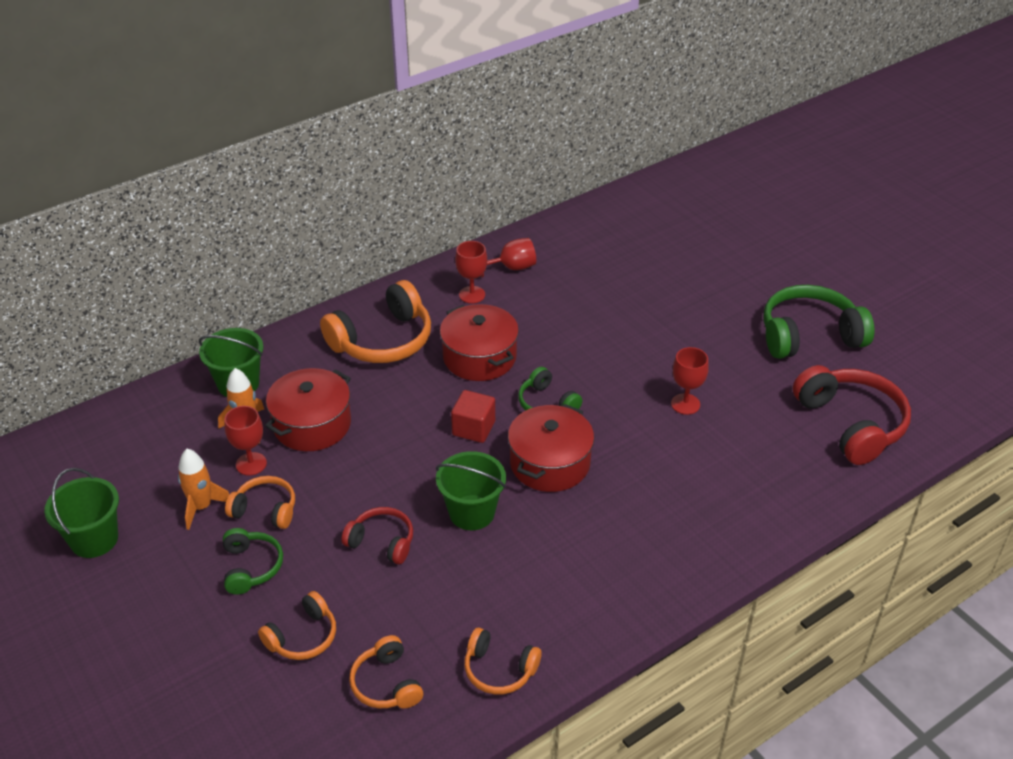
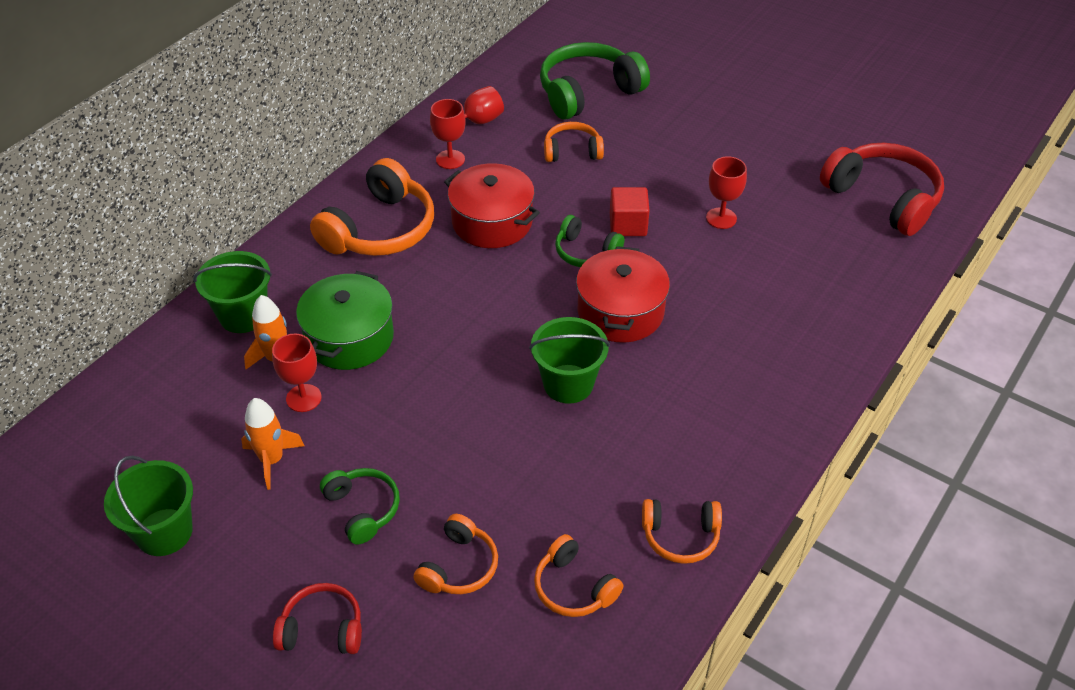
camera: 20 degrees left, 5 degrees up
(265, 510) = (346, 443): orange headphones -> orange headphones (572, 151)
(312, 424) = (349, 338): red pot -> green pot
(382, 542) = (491, 441): red headphones -> red headphones (322, 629)
(473, 428) = (524, 297): red cube -> red cube (628, 225)
(809, 336) = (801, 123): green headphones -> green headphones (588, 92)

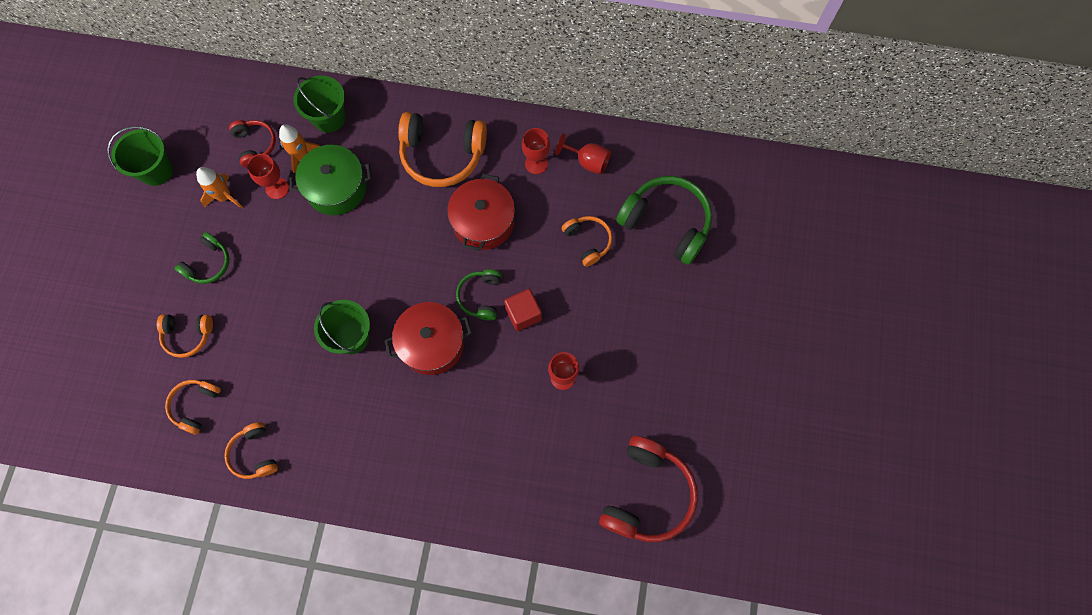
camera: 65 degrees right, 25 degrees up
(322, 629) = (123, 284): red headphones -> red headphones (255, 145)

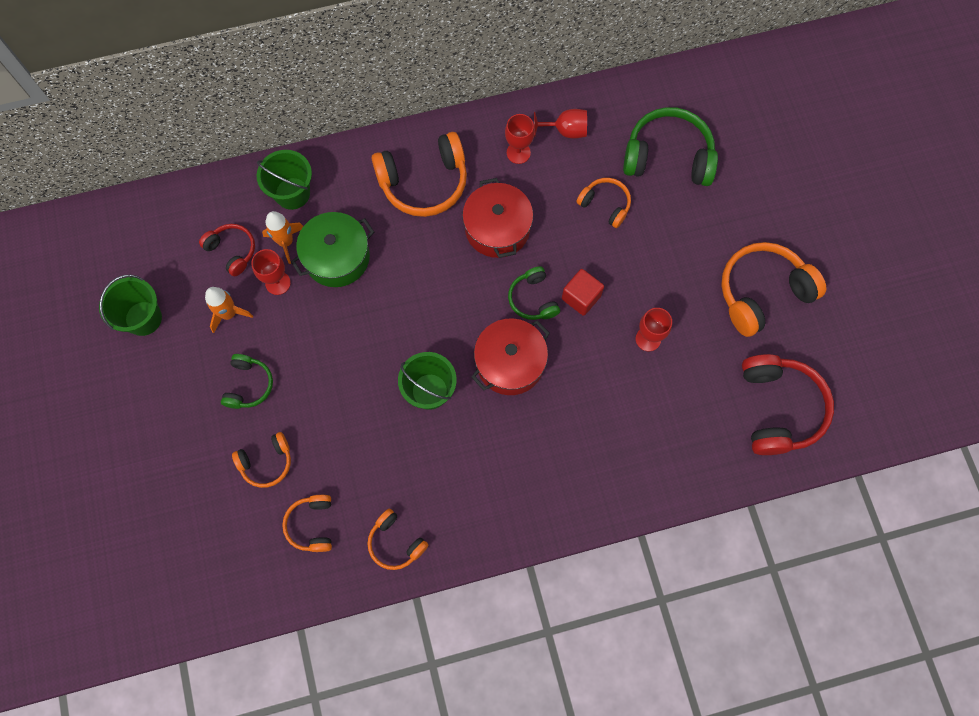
camera: 25 degrees left, 0 degrees up
(687, 382) = (762, 293): none -> orange headphones

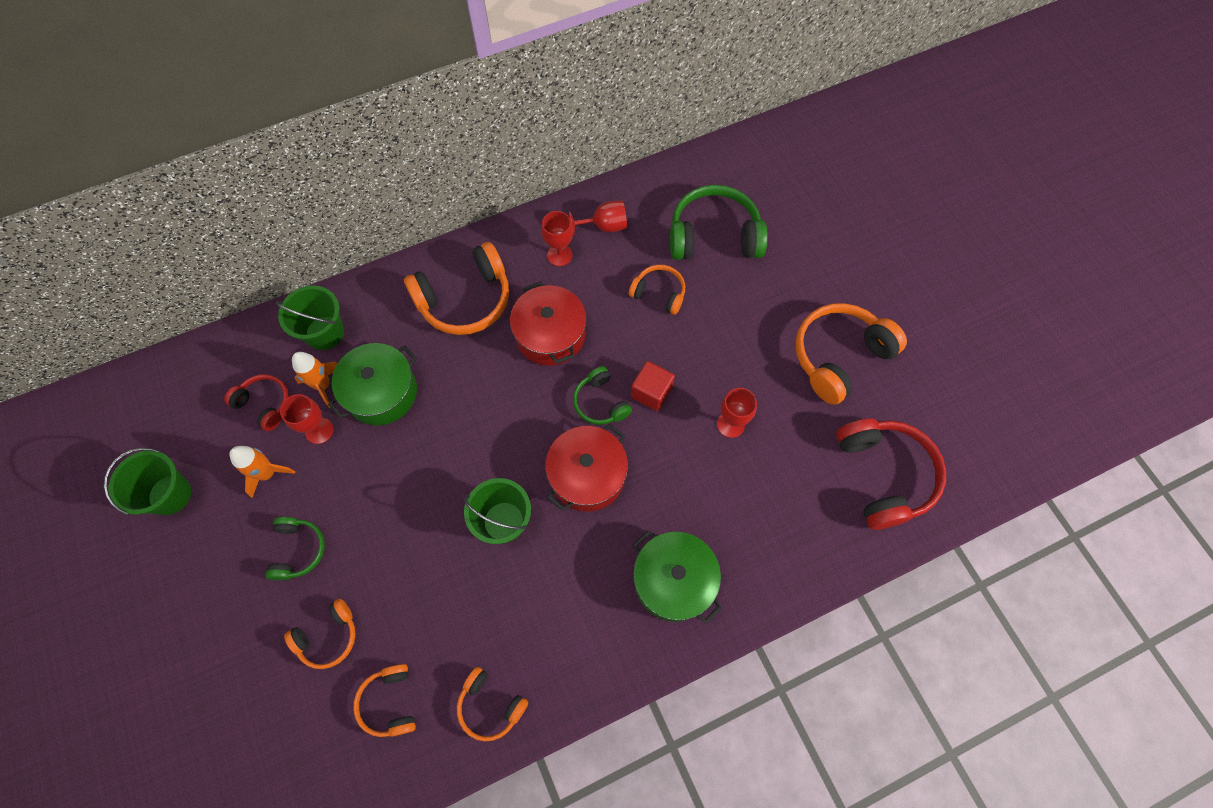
camera: 10 degrees left, 5 degrees down
(570, 467) = (673, 580): none -> green pot

